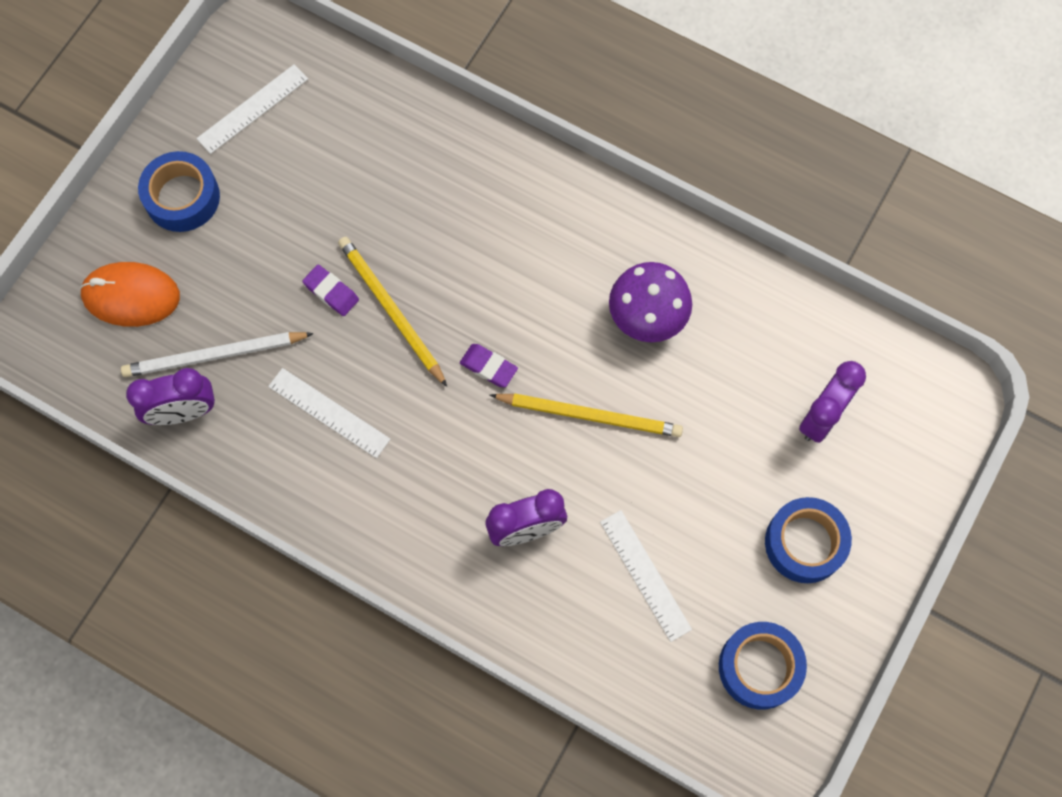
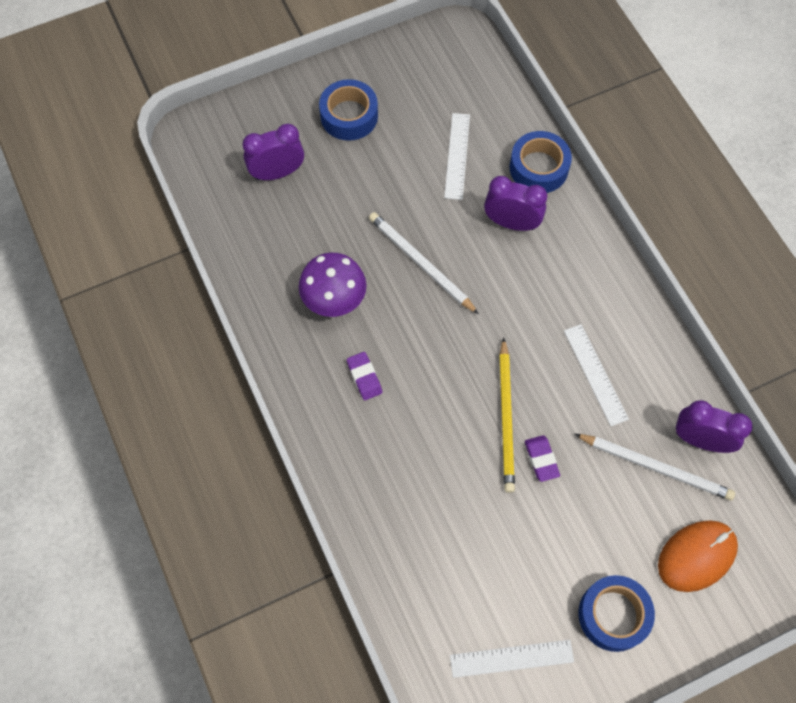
camera: 145 degrees left, 5 degrees down
(131, 296) = (696, 556): orange mouse -> orange mouse turned 75 degrees counterclockwise
(488, 367) = (465, 335): purple eraser -> purple eraser (364, 377)
(590, 415) = (420, 263): yellow pencil -> white pencil
(759, 667) = (428, 74): blue tape -> blue tape (538, 168)

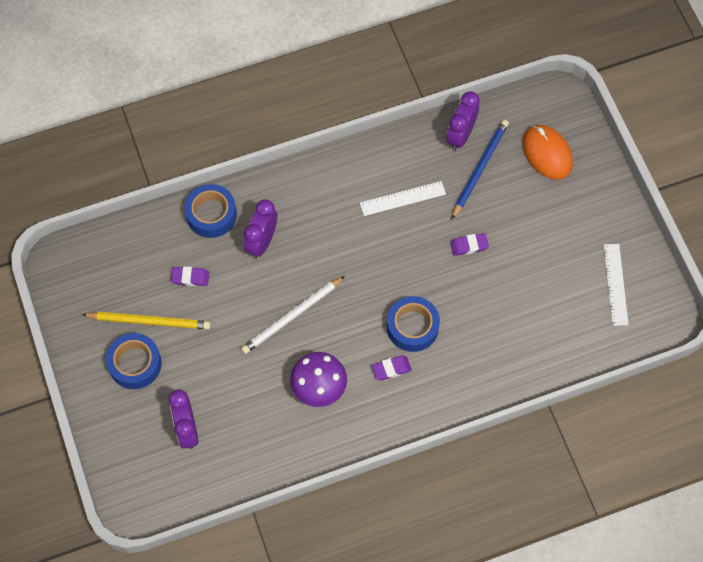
camera: 85 degrees left, 0 degrees up
(457, 156) = (190, 277): white ruler -> purple eraser
(506, 418) = (433, 266): yellow pencil -> yellow pencil (149, 321)
(613, 615) = (587, 213): blue tape -> blue tape (412, 327)
(656, 467) = (480, 168): white pencil -> blue pencil

